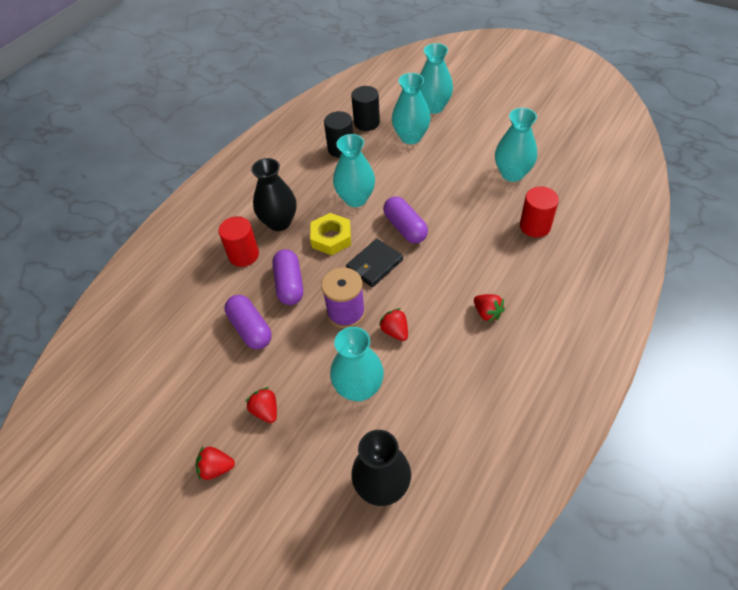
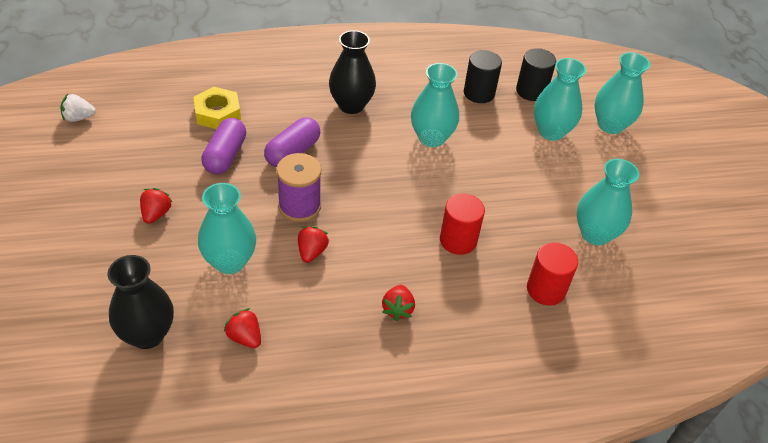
camera: 40 degrees right, 5 degrees down
(100, 408) = (78, 118): none -> white strawberry
(216, 468) = (81, 216): red strawberry -> red strawberry (245, 337)
(243, 255) = (294, 105): red cylinder -> red cylinder (458, 240)
(331, 238) = (370, 148): yellow nut -> yellow nut (217, 113)
(374, 264) = (370, 195): black wallet -> none
(405, 228) = (435, 191): purple capsule -> none

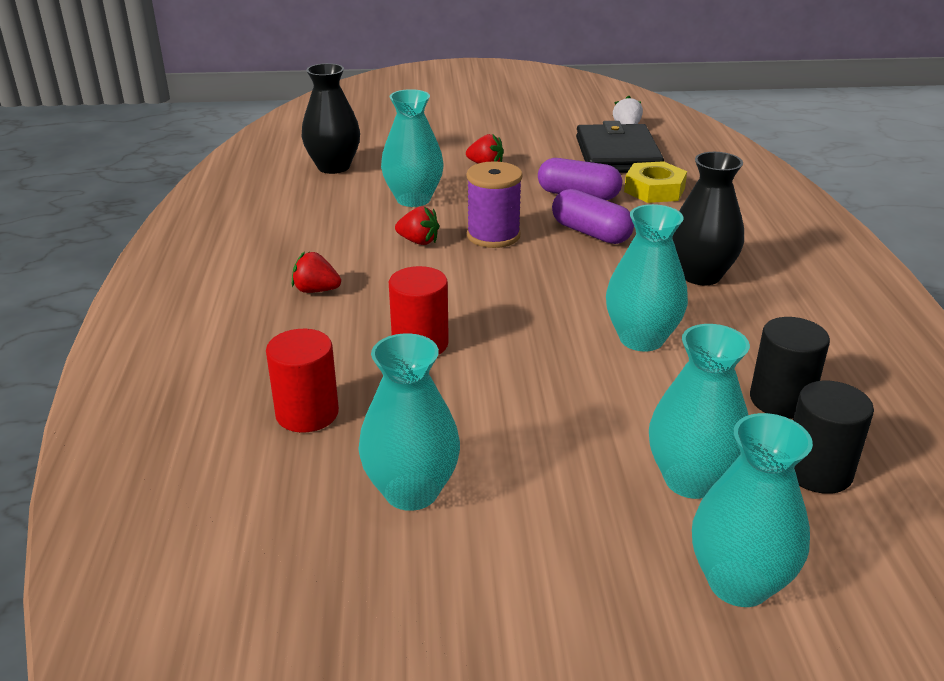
camera: 100 degrees right, 15 degrees down
(142, 128) = (617, 154): none -> black wallet
(245, 337) = (312, 207): red strawberry -> none

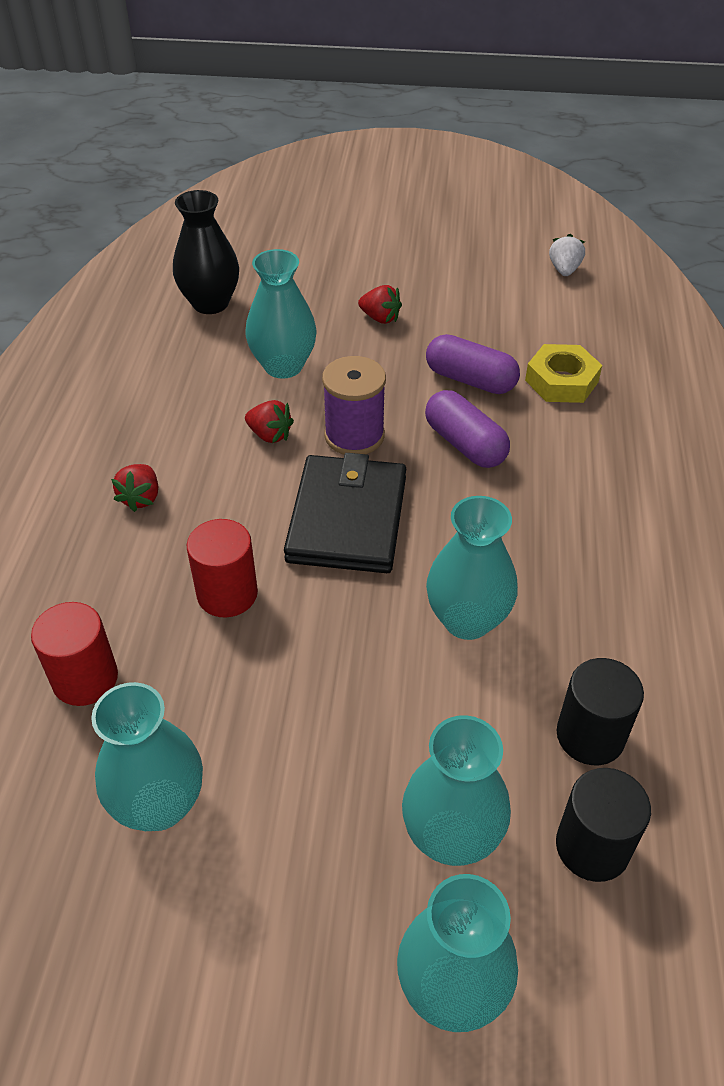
camera: 10 degrees right, 15 degrees up
(316, 290) = (141, 498): red strawberry -> red strawberry turned 105 degrees counterclockwise
(617, 154) = (538, 316): black wallet -> black wallet (347, 518)
(700, 275) = (567, 528): black vase -> none

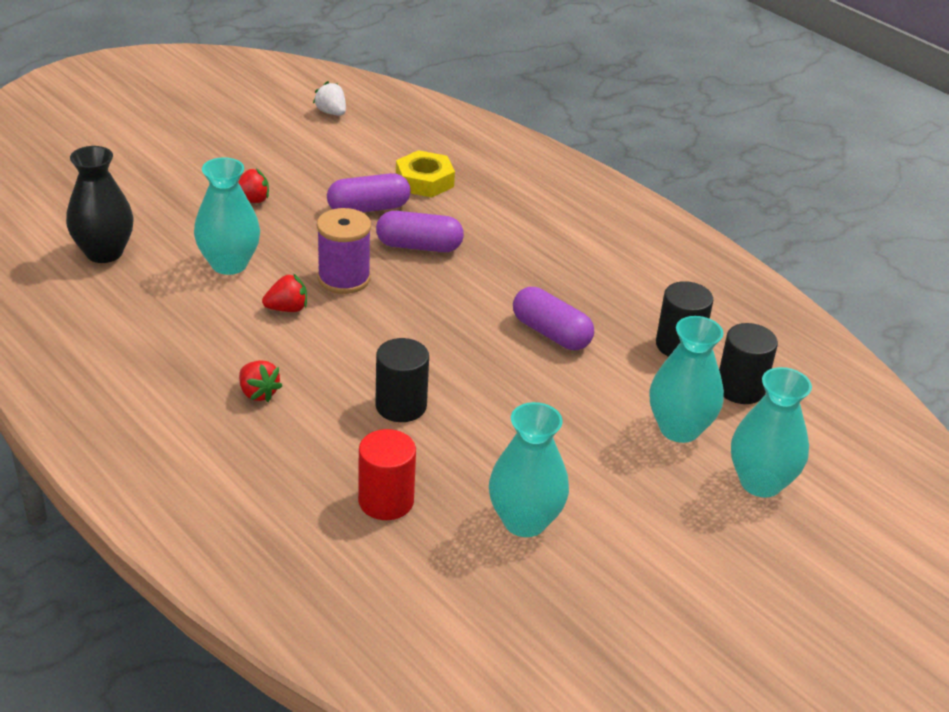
camera: 50 degrees left, 10 degrees down
(227, 594) = (401, 406): red cylinder -> black cylinder
(347, 518) = (410, 325): black wallet -> none
(467, 620) = (551, 333): turquoise vase -> purple capsule

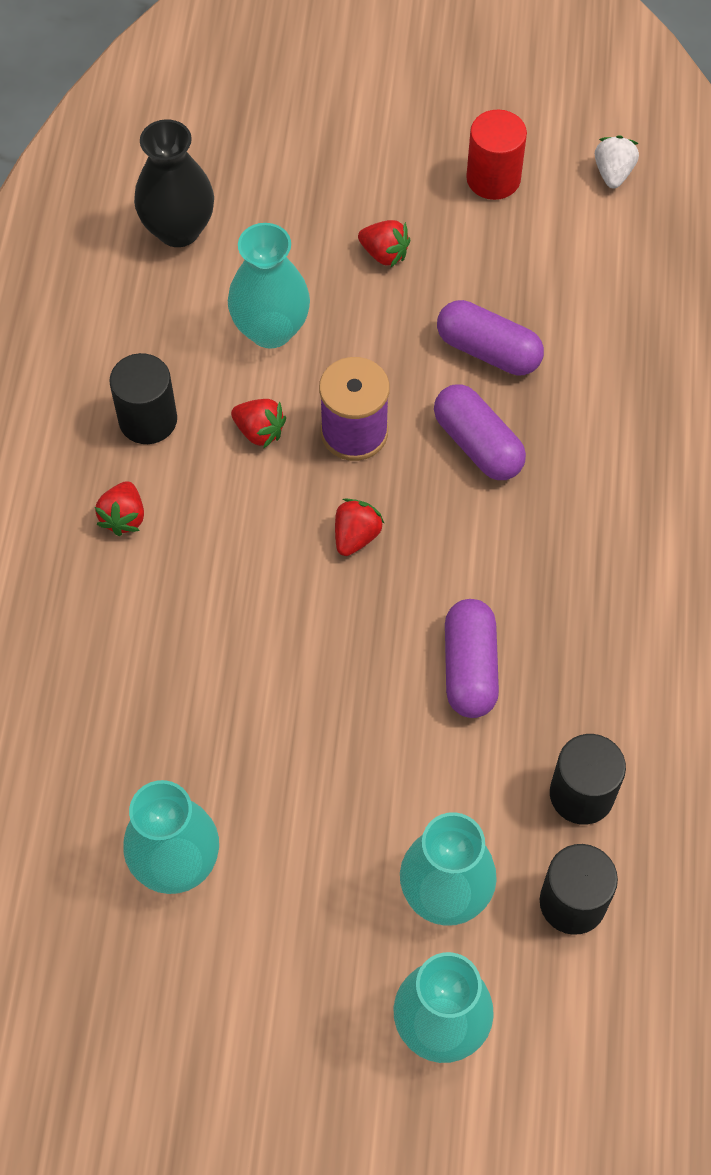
camera: 50 degrees right, 25 degrees up
(386, 501) = (91, 734): red cylinder -> red cylinder (493, 178)
(401, 406) = (225, 637): black cylinder -> black cylinder (148, 420)
(410, 319) = (356, 536): none -> red strawberry
(424, 181) = (594, 352): yellow nut -> none

